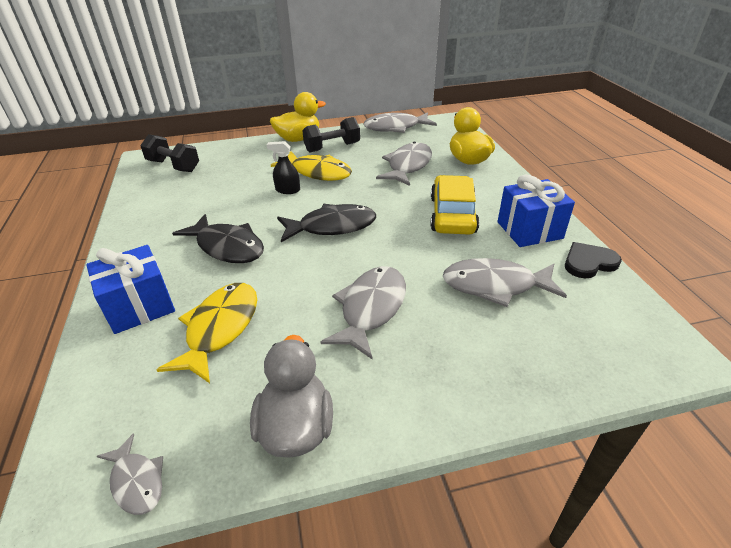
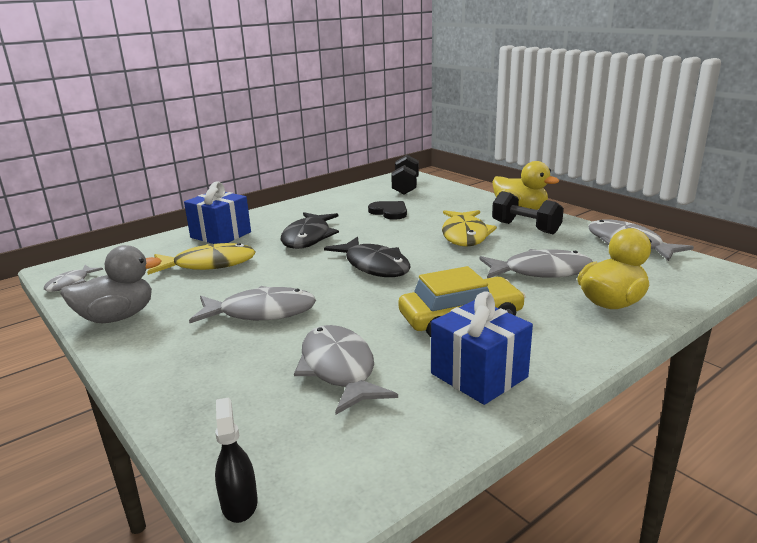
camera: 65 degrees right, 15 degrees down
(287, 190) = (416, 233): black spray bottle -> black spray bottle (239, 503)
(589, 262) = (442, 433): black heart -> black heart (389, 212)

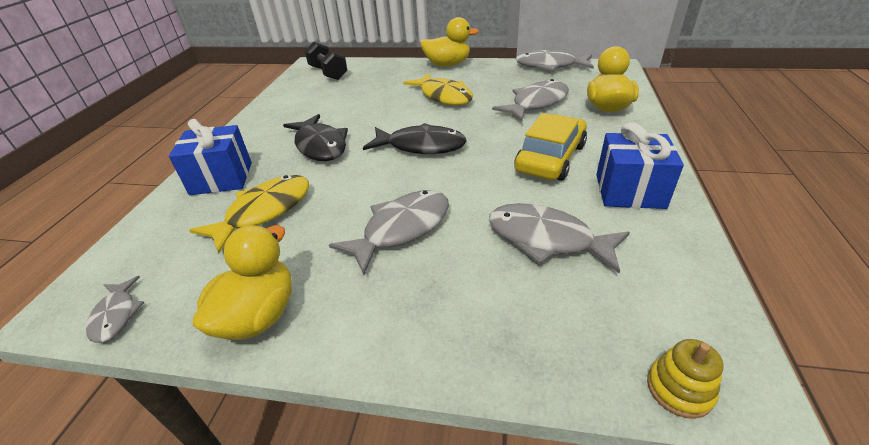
camera: 40 degrees left, 15 degrees up
(117, 317) = (258, 315): grey duck -> yellow duck
(239, 503) = (679, 389): black spray bottle -> yellow stacking toy
(389, 212) = (352, 98): black heart -> none
(525, 228) = (473, 76): black dumbbell -> none

